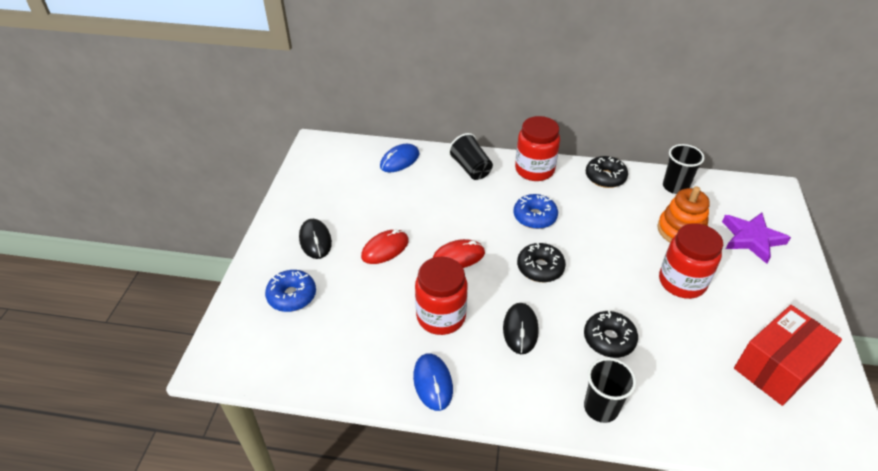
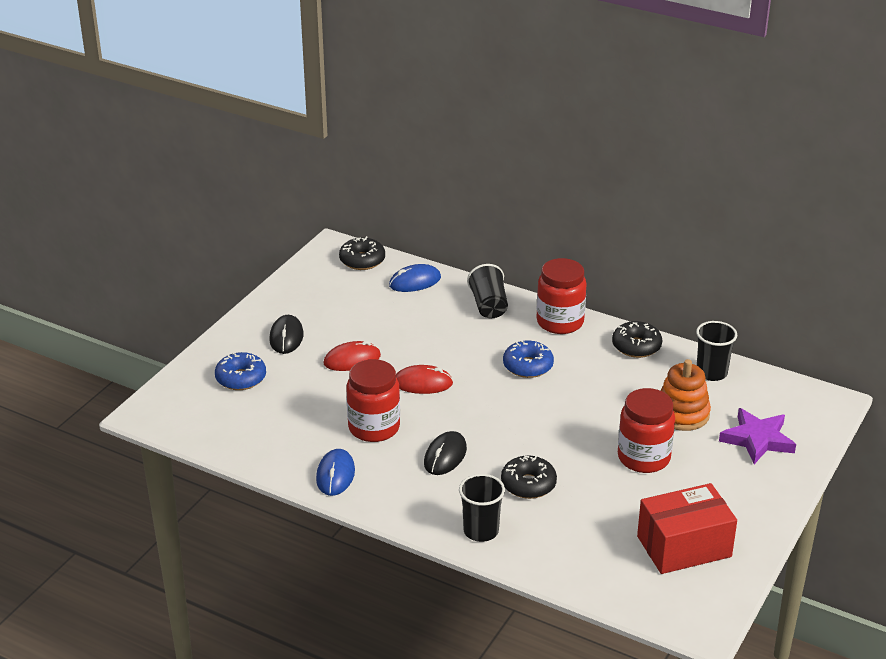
camera: 20 degrees right, 10 degrees down
(540, 268) = (501, 412): black donut -> black donut (362, 260)

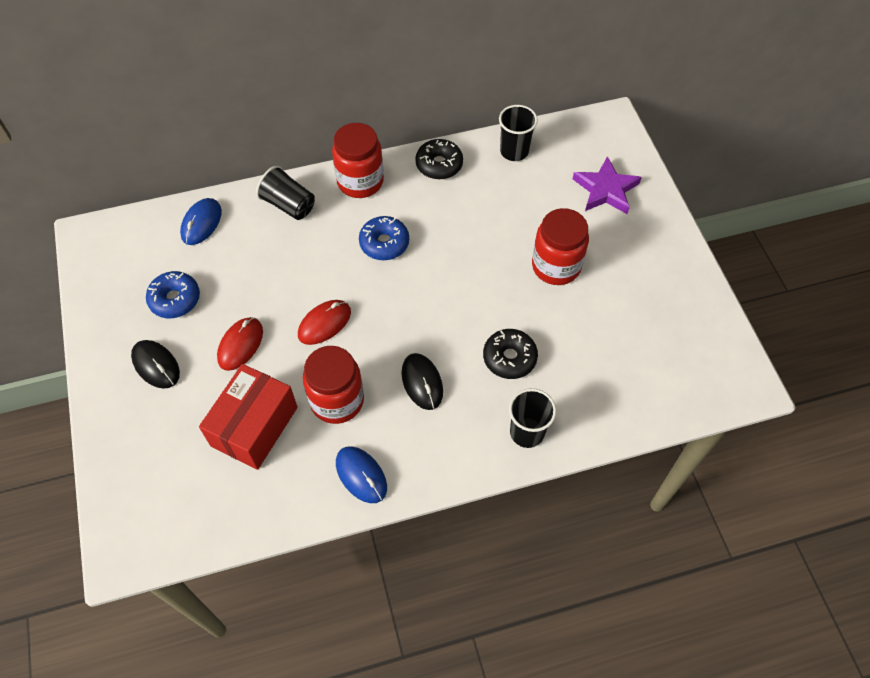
camera: 45 degrees left, 25 degrees up
(241, 378) = (166, 442): blue donut -> blue donut (175, 299)
(362, 260) = (130, 232): black donut -> none
(682, 414) = (536, 205): orange stacking toy -> none
(684, 546) = (665, 325): red box -> red box (254, 426)

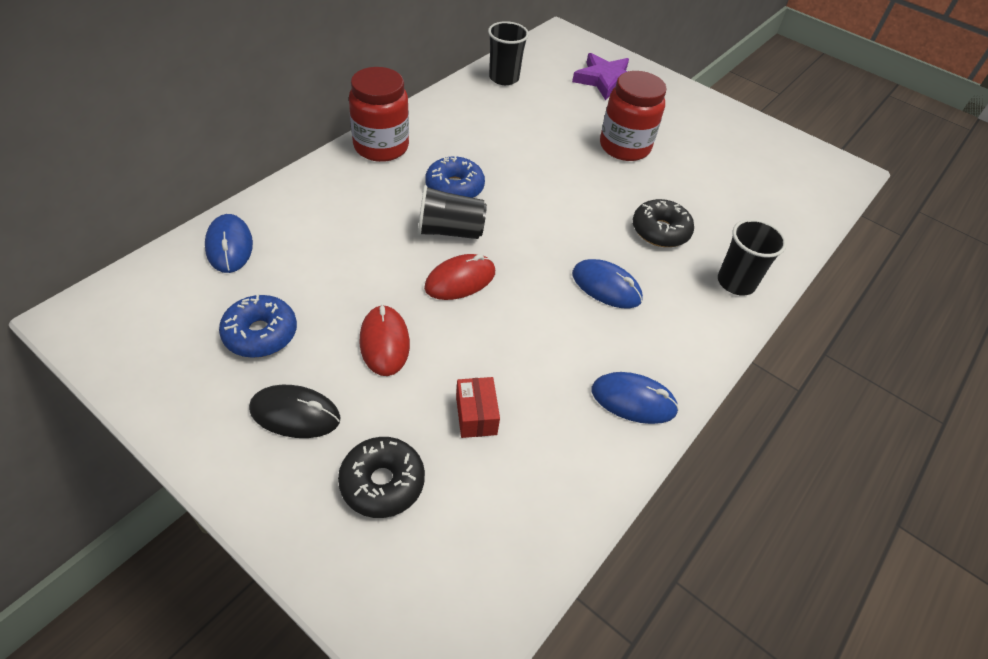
camera: 40 degrees left, 10 degrees down
(254, 426) = (476, 415): red box -> red box, size x0.47
(288, 205) = (321, 192): black cup -> black cup (449, 231)
(324, 323) = (460, 280): red mouse -> red mouse turned 45 degrees clockwise
(337, 400) = (541, 344): red jar -> none
(422, 382) = (606, 287): black mouse -> blue mouse
(439, 164) = (446, 109): black donut -> black donut (382, 483)

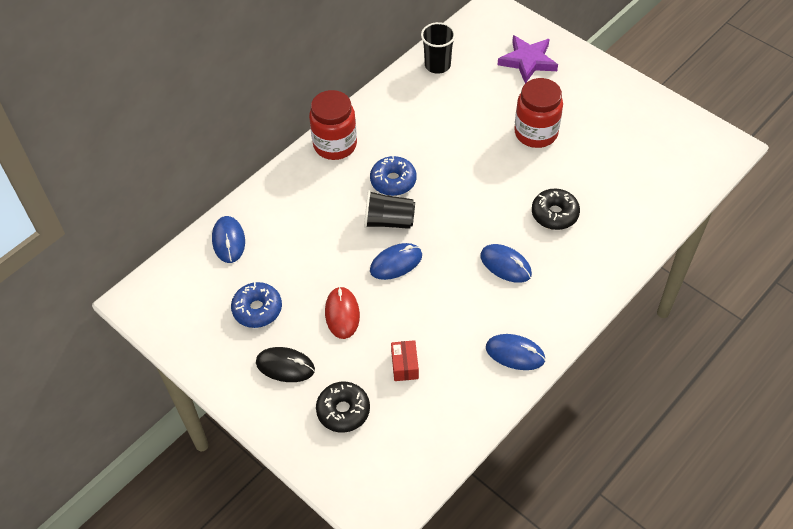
camera: 10 degrees right, 5 degrees up
(460, 280) = (396, 263): red mouse -> blue mouse
(736, 282) = (608, 258): black cup -> none

